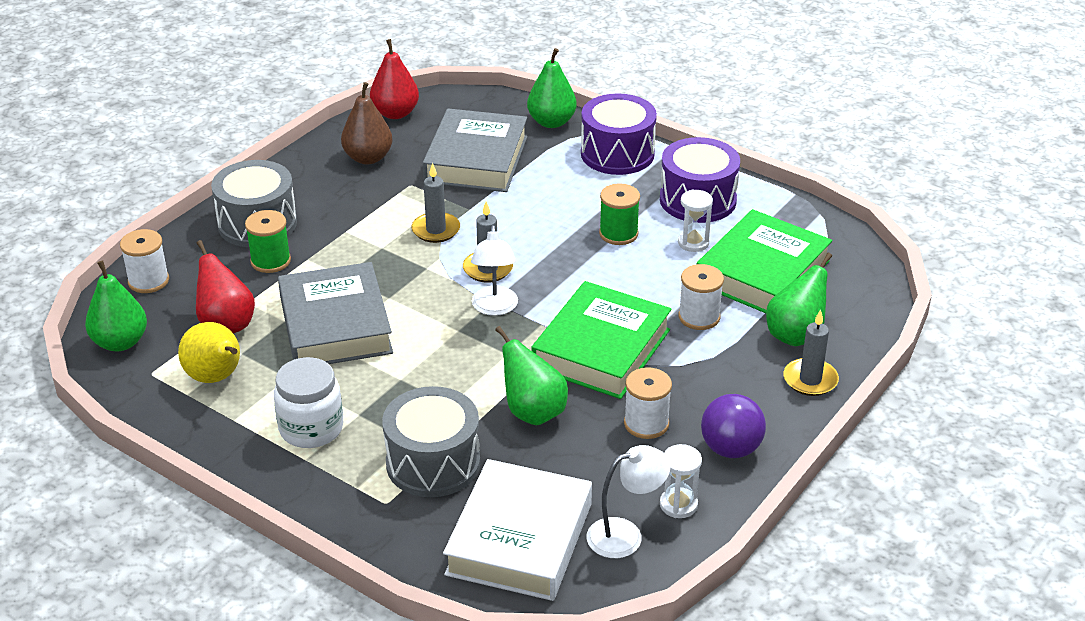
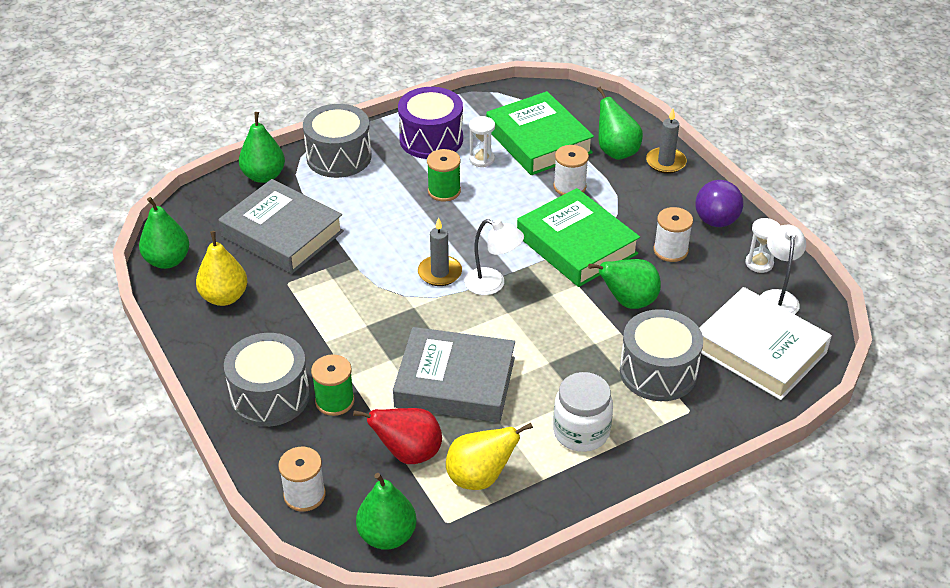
camera: 65 degrees left, 5 degrees up
(368, 158) = (224, 297): brown pear -> yellow pear
(395, 113) = (167, 260): red pear -> green pear
(436, 230) = (365, 286): grey candle -> none
(617, 154) = (339, 157): purple drum -> grey drum

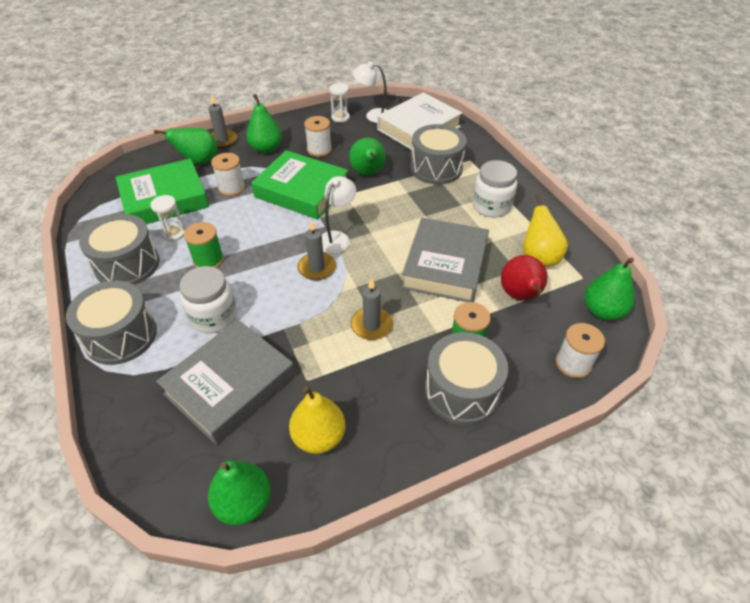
camera: 85 degrees left, 5 degrees up
(264, 176) = (123, 405): green pear -> green pear (266, 149)
(357, 323) = (371, 325): none -> grey candle
(364, 209) = (214, 316): none -> white jar
(431, 139) = (127, 265): purple drum -> grey drum
(576, 245) = (302, 191): green book -> green book turned 60 degrees clockwise
(716, 221) = (294, 128): purple ball -> none

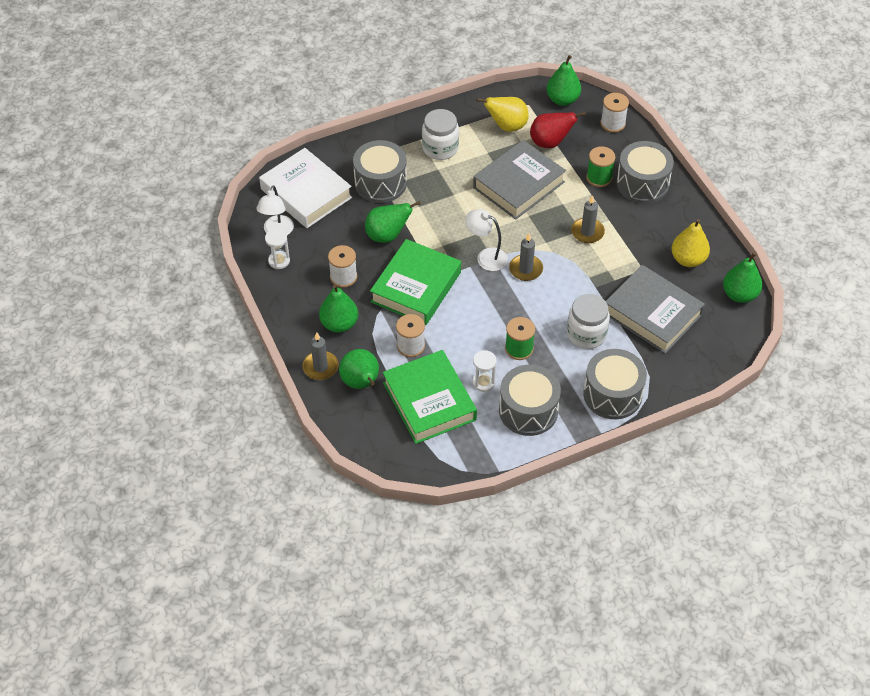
camera: 90 degrees left, 5 degrees up
(445, 265) = (518, 185): grey book -> grey book turned 60 degrees counterclockwise

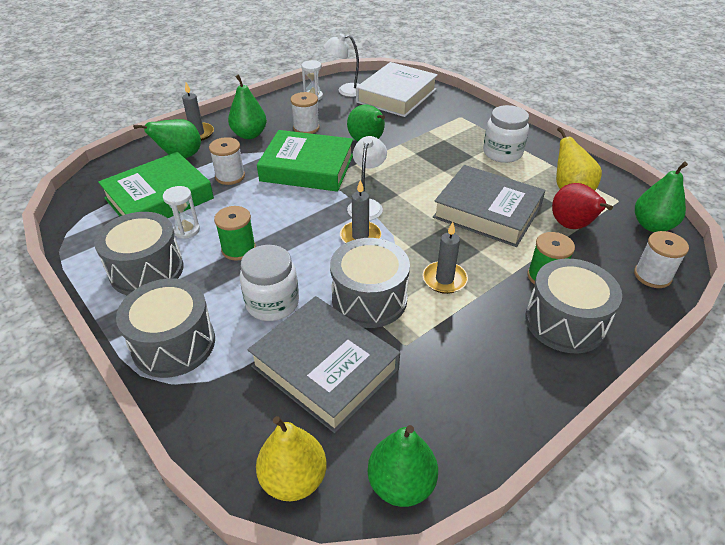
camera: 75 degrees right, 10 degrees down
(380, 183) = (432, 128): grey drum -> grey drum (369, 299)
(652, 314) = (325, 367): grey book -> grey book turned 75 degrees counterclockwise
(688, 259) = (447, 397): yellow pear -> yellow pear (293, 479)

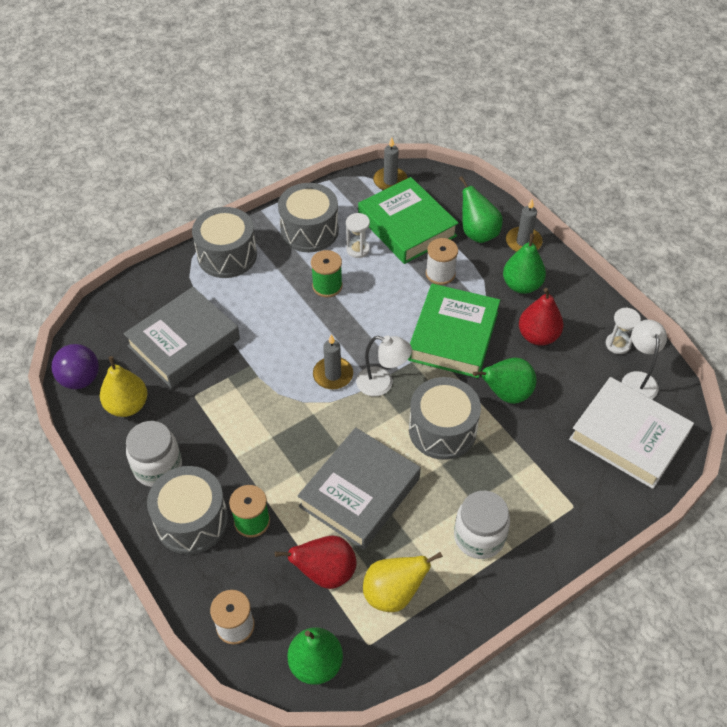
camera: 95 degrees right, 10 degrees up
(272, 303) = (257, 310): white jar -> white jar (158, 467)
(293, 479) = (101, 324): yellow pear -> yellow pear (127, 405)
(306, 128) = (538, 336): white spool -> red pear
(369, 299) = (249, 375): grey drum -> grey drum (442, 430)
(401, 484) = (80, 379): green pear -> purple ball
(444, 279) = (263, 435): grey candle -> grey candle (390, 181)

